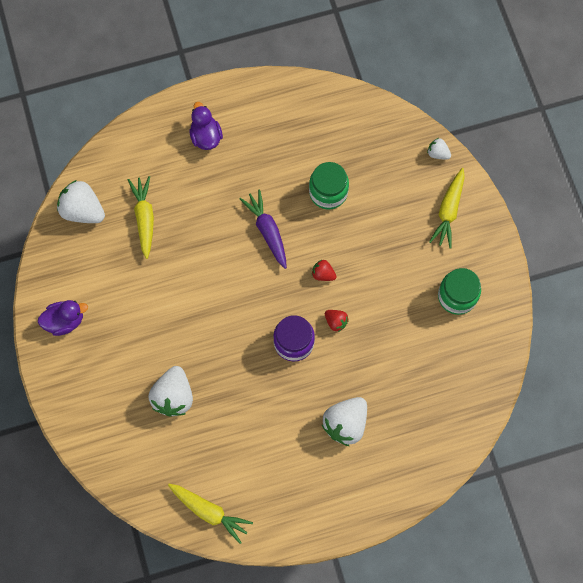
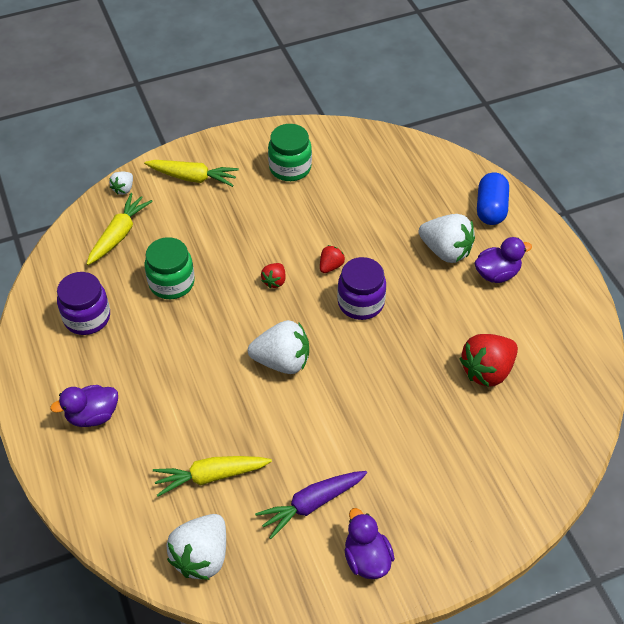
camera: 95 degrees left, 20 degrees down
(173, 396) = (447, 417): white strawberry -> white strawberry (282, 361)
(209, 512) = (575, 367): yellow carrot -> yellow carrot (119, 234)
(214, 437) = (487, 371): none -> red strawberry
(267, 231) = (223, 338): purple carrot -> purple carrot (311, 504)
(298, 129) = (87, 317): none -> purple jar
(315, 465) = (497, 274): none -> purple duck
(394, 474) = (491, 209): none -> blue capsule

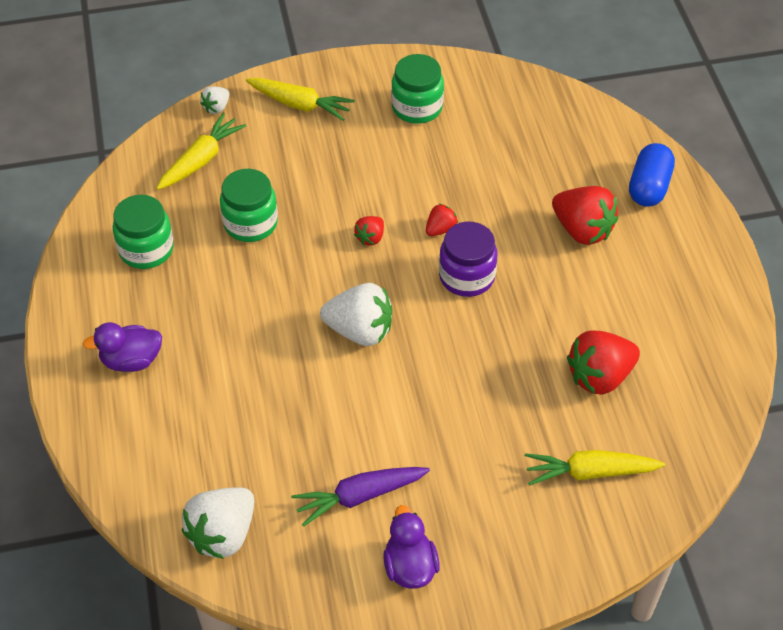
camera: 10 degrees right, 0 degrees up
(87, 317) = (146, 249): purple jar -> green jar
(211, 476) = (251, 448): yellow carrot -> yellow carrot (590, 472)
(445, 251) = (582, 230): white strawberry -> red strawberry
(497, 274) = (638, 265): purple duck -> none

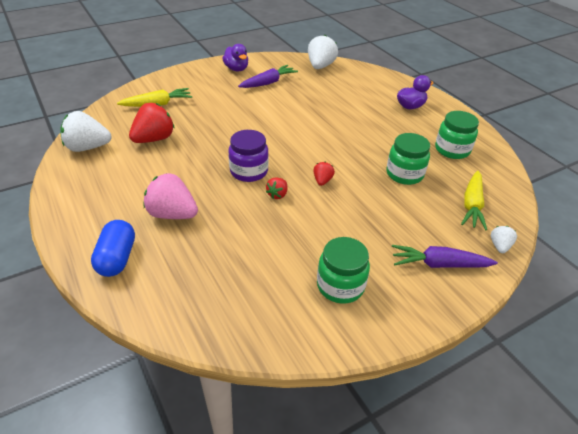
camera: 160 degrees right, 10 degrees down
(300, 105) = (439, 264): yellow carrot -> purple carrot
(360, 331) = (301, 136): white strawberry -> white strawberry (88, 147)
(582, 230) = (172, 214): red strawberry -> pink strawberry

